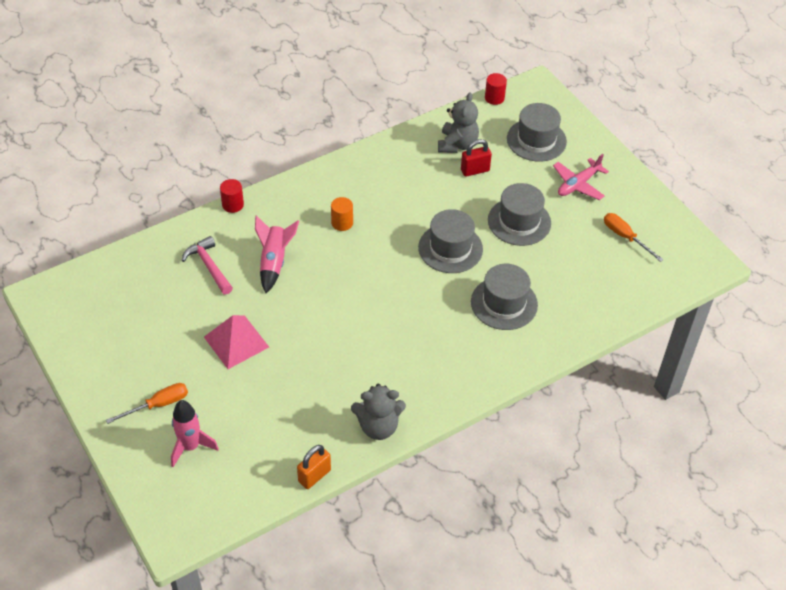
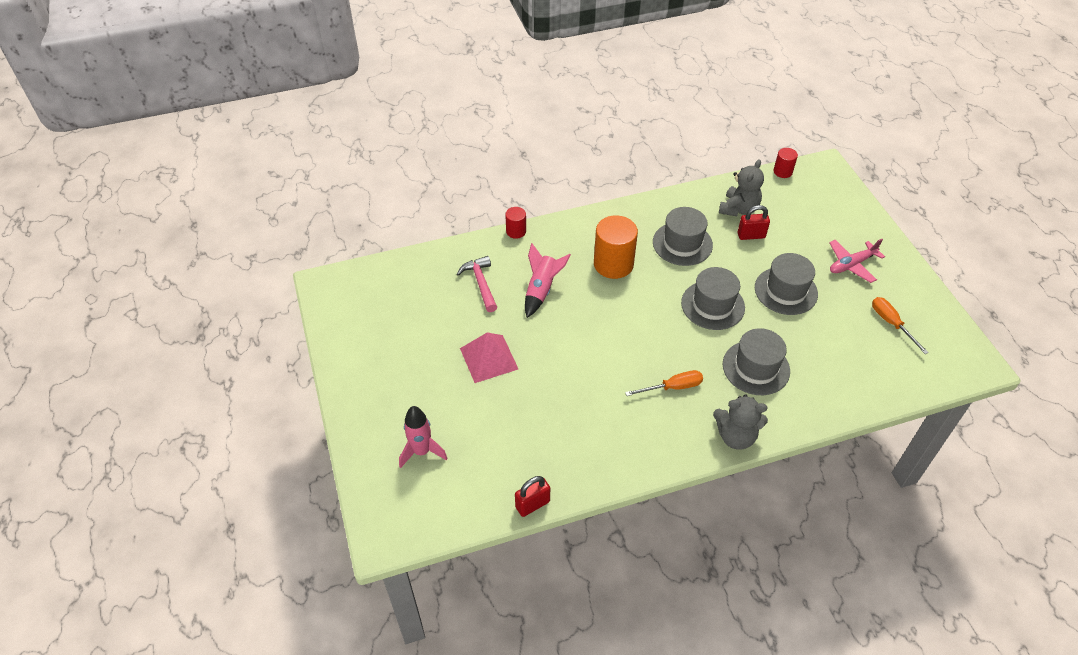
camera: 15 degrees right, 0 degrees up
(158, 405) = (402, 405): orange screwdriver -> orange screwdriver (672, 387)
(314, 476) = (532, 504): orange padlock -> red padlock
(342, 223) = (613, 264): orange cylinder -> orange cylinder, size x1.92
(378, 426) = (606, 467): grey teddy bear -> grey teddy bear (735, 436)
(536, 140) = (817, 216): grey hat -> grey hat (682, 243)

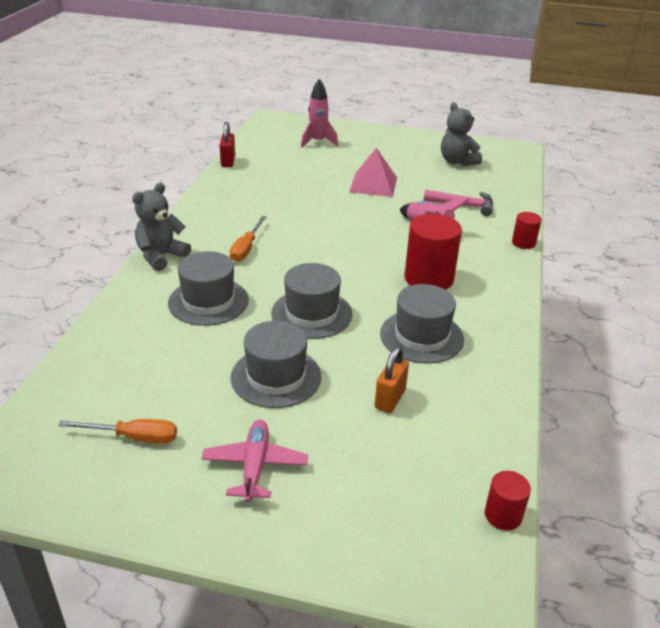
camera: 120 degrees right, 15 degrees down
(613, 264) = (428, 278): orange cylinder -> red cylinder
(738, 209) = (449, 415): grey teddy bear -> grey teddy bear (457, 161)
(751, 235) = (390, 399): red padlock -> orange padlock

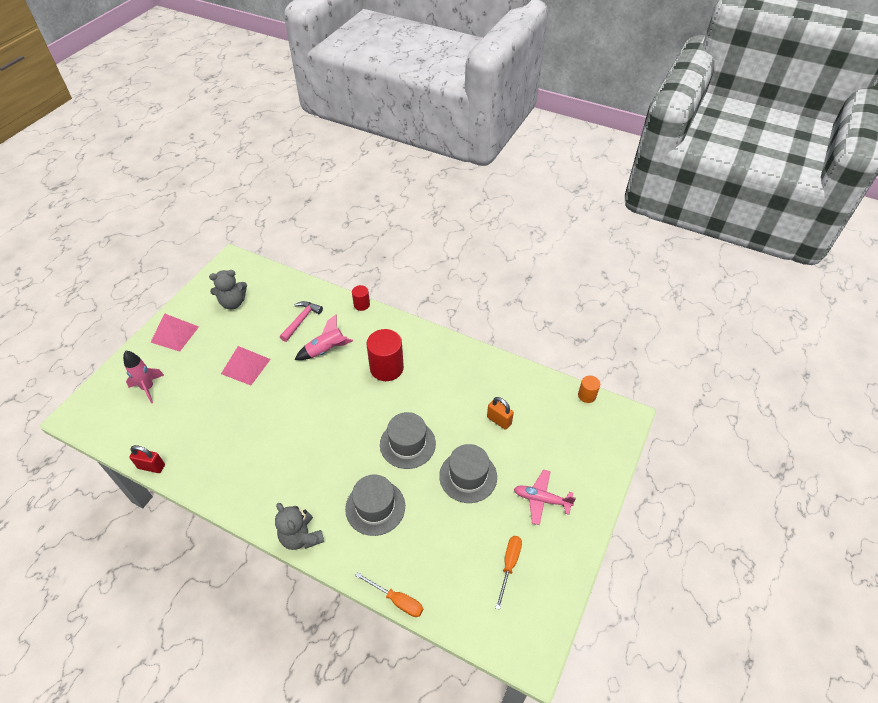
camera: 75 degrees left, 15 degrees up
(246, 248) = (311, 472): orange screwdriver -> orange screwdriver (397, 600)
(391, 141) = (174, 334): none -> pink pyramid
(421, 336) = (446, 389): grey hat -> none
(503, 515) = (587, 395): red cylinder -> orange cylinder

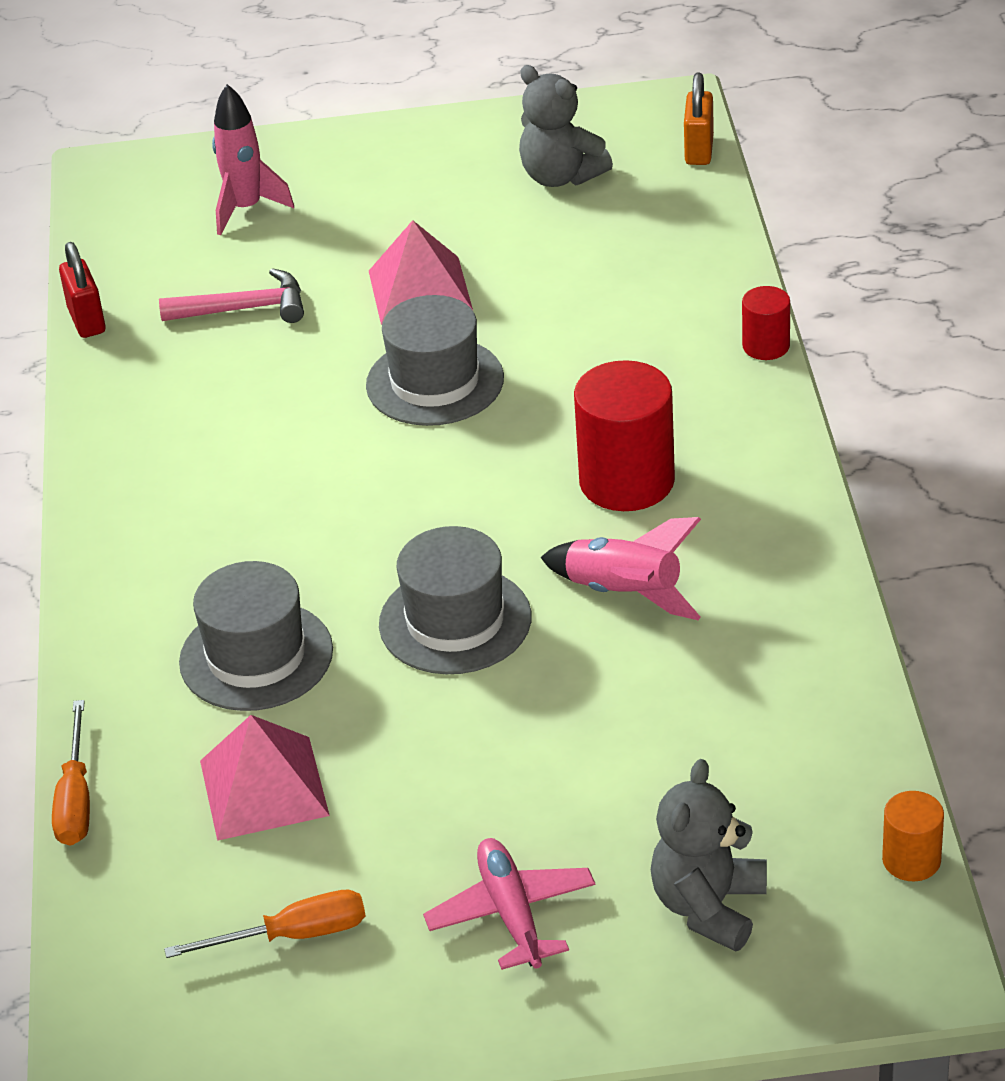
camera: 60 degrees right, 10 degrees down
(174, 334) = (400, 159): pink pyramid -> pink pyramid (263, 787)
(301, 320) = (619, 289): pink hammer -> pink hammer (244, 309)
(301, 537) = (104, 591): grey teddy bear -> grey teddy bear (709, 906)
(326, 350) = (578, 369): pink rocket -> pink rocket (624, 594)
(468, 476) = (460, 758): grey hat -> grey hat (435, 382)
(499, 420) = (666, 735): orange padlock -> orange padlock (699, 150)

